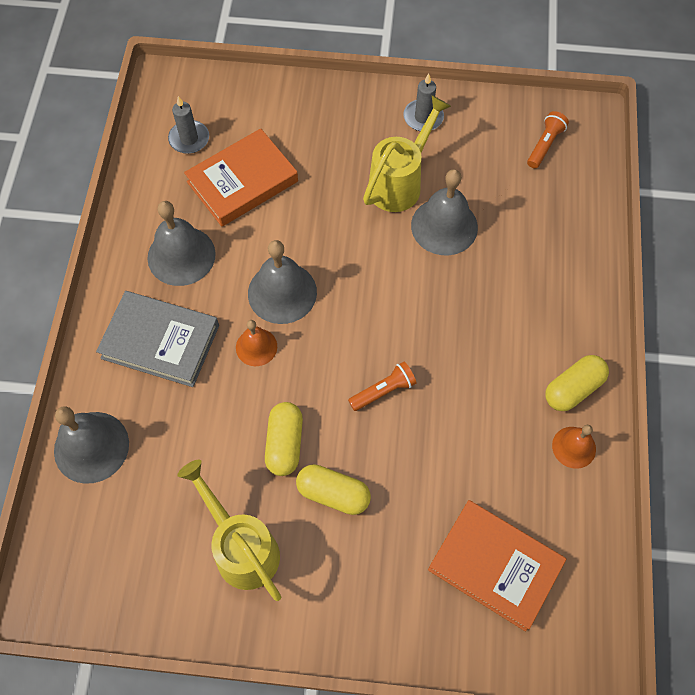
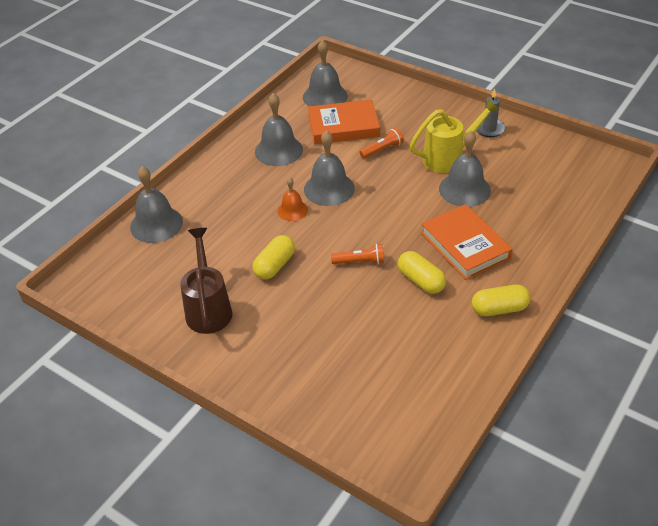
camera: 30 degrees right, 20 degrees down
(160, 342) = (235, 188): grey book -> none
(189, 139) = (325, 96): grey candle -> grey bell
(241, 547) = (208, 308): yellow watering can -> brown watering can
(333, 494) = (287, 303): yellow capsule -> yellow capsule (421, 281)
(495, 566) = (371, 387): orange book -> orange book (465, 246)
(545, 145) = (569, 168): orange flashlight -> orange flashlight (382, 150)
(574, 447) = (477, 342): orange bell -> none

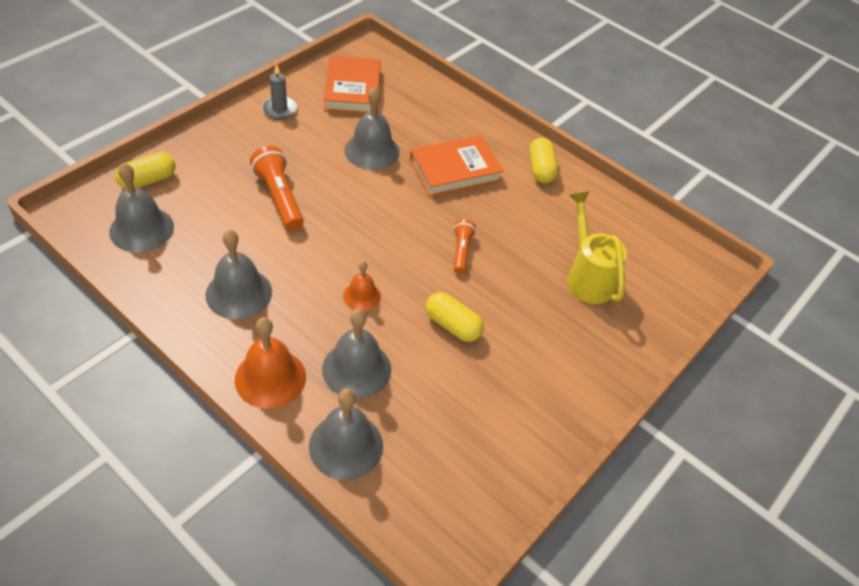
camera: 90 degrees left, 5 degrees up
(207, 179) = (270, 378): none -> orange bell
(208, 308) = (511, 397): brown watering can -> none
(329, 189) = (333, 256): grey bell -> grey bell (356, 369)
(343, 126) = (217, 222): orange book -> orange book (352, 90)
(382, 150) = (279, 198): orange flashlight -> orange flashlight, size x1.66
(421, 281) = (497, 212): yellow capsule -> yellow capsule (148, 180)
(448, 158) = (316, 149): yellow watering can -> yellow watering can (587, 277)

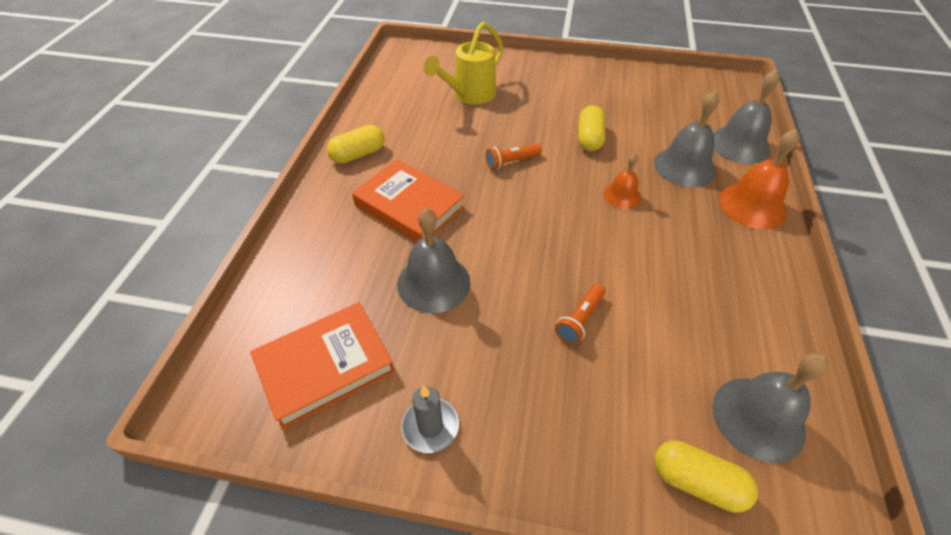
camera: 115 degrees left, 0 degrees up
(239, 293) = (716, 273): grey bell -> none
(279, 198) = (580, 319): orange flashlight -> orange flashlight, size x0.60

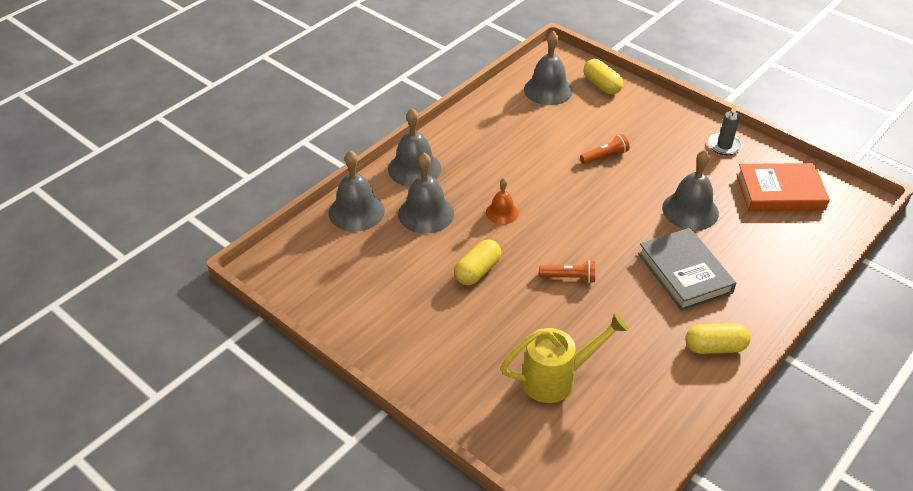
camera: 150 degrees left, 5 degrees down
(409, 206) = (684, 273): orange book -> grey book
(752, 205) = (414, 169): orange bell -> grey bell

